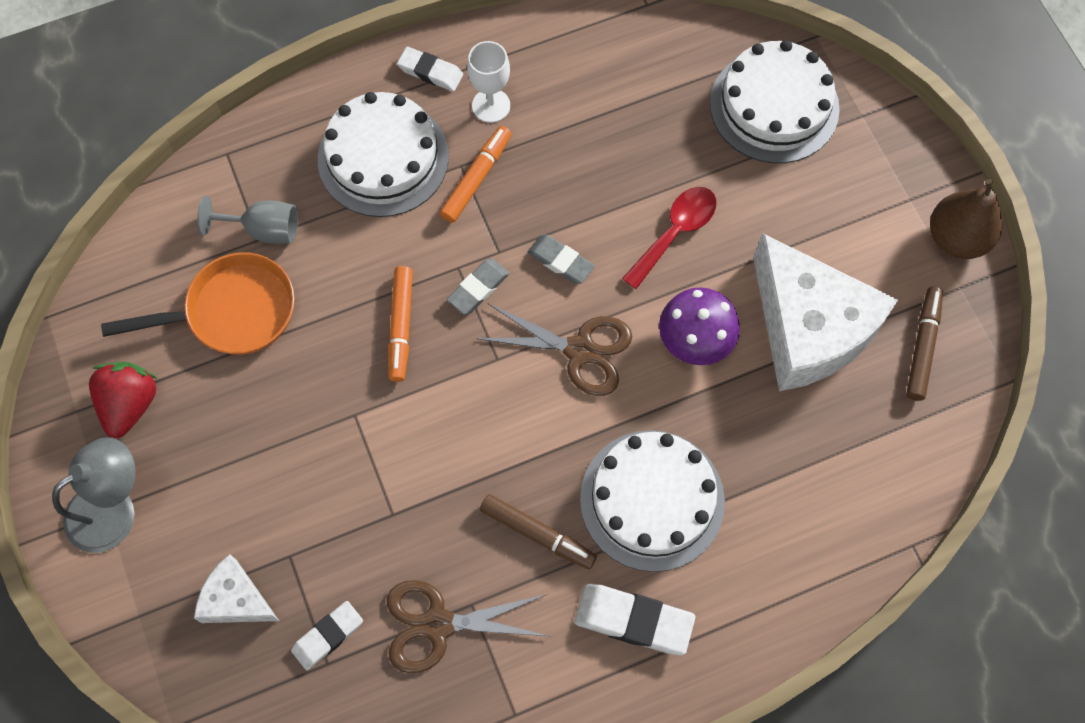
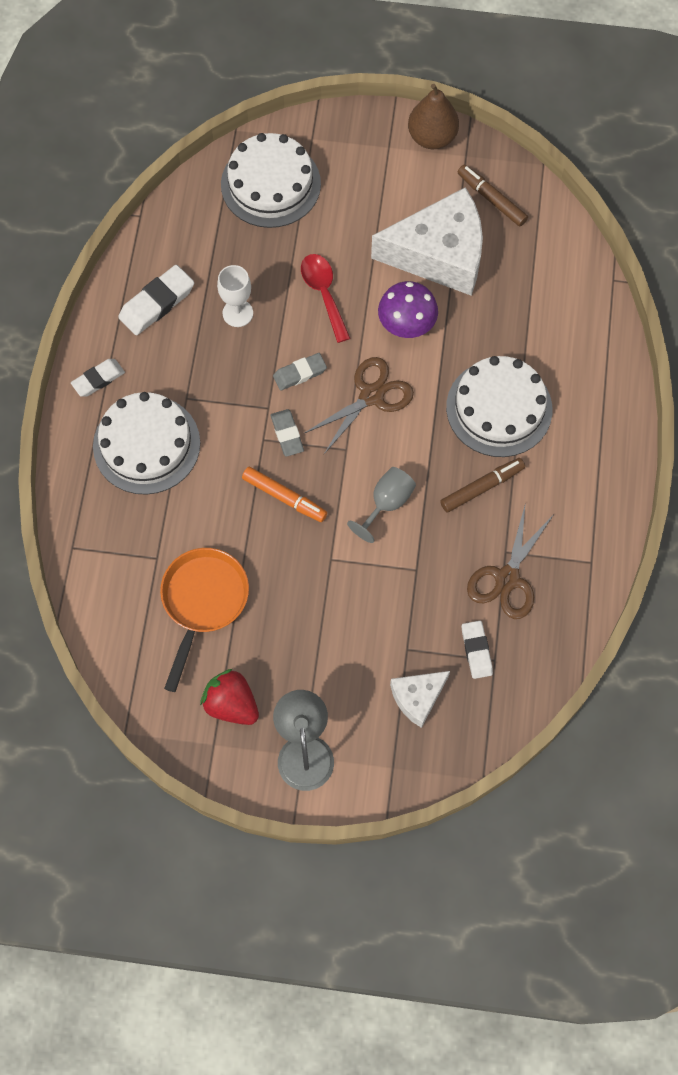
camera: 60 degrees left, 0 degrees up
(263, 230) = (151, 551): grey goblet -> grey goblet (387, 503)
(476, 178) = (203, 393): orange marker -> none
(491, 105) = (152, 354): white goblet -> white goblet (237, 313)
(633, 620) = (570, 461): white eraser -> white eraser (157, 303)

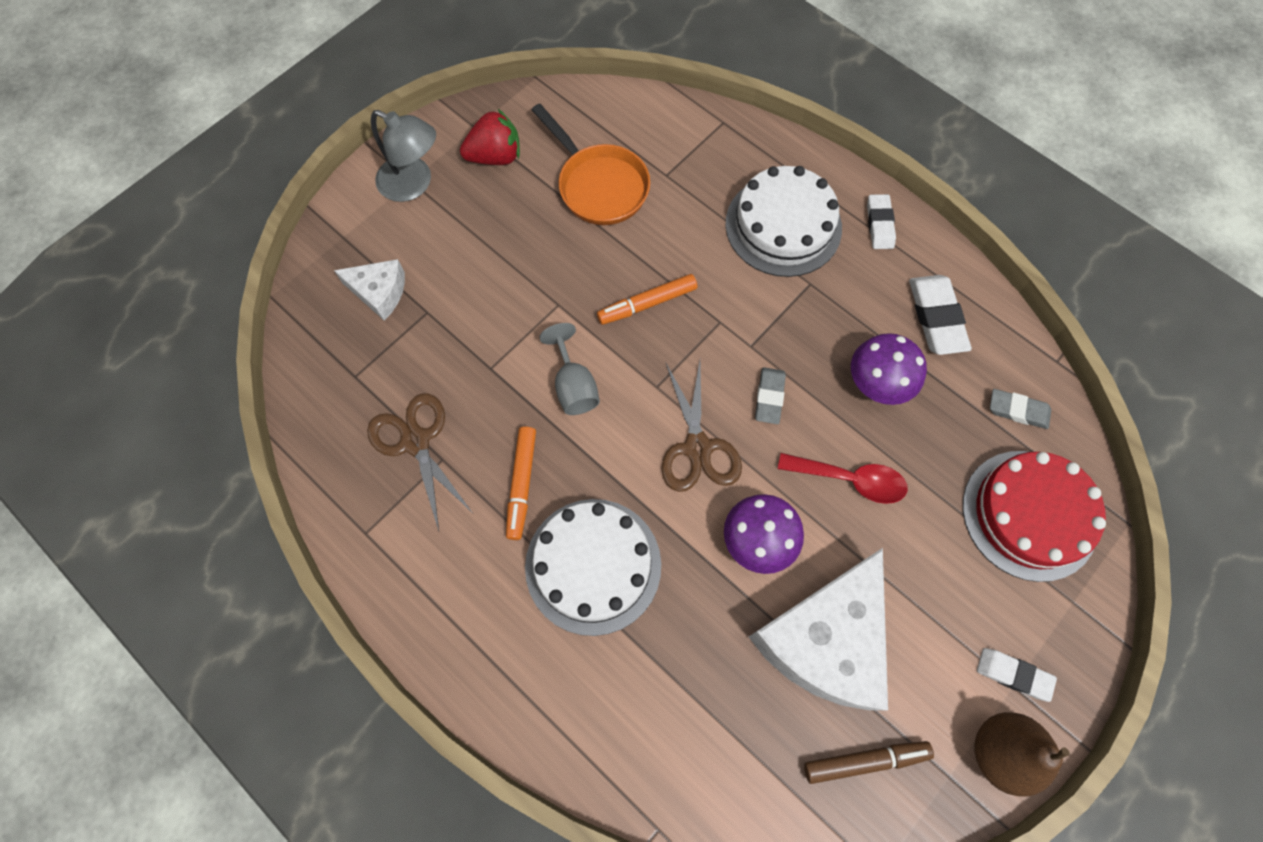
camera: 125 degrees right, 0 degrees up
(237, 313) = (878, 382): white goblet -> purple mushroom
(270, 184) = (1029, 514): white cake -> red cake
(287, 434) = (710, 345): grey eraser -> grey eraser (1018, 411)
(417, 697) = (379, 292): white cheese -> white cheese turned 105 degrees clockwise
(476, 650) = (376, 367): white eraser -> white eraser (1013, 674)
(482, 487) = (522, 484): brown marker -> orange marker

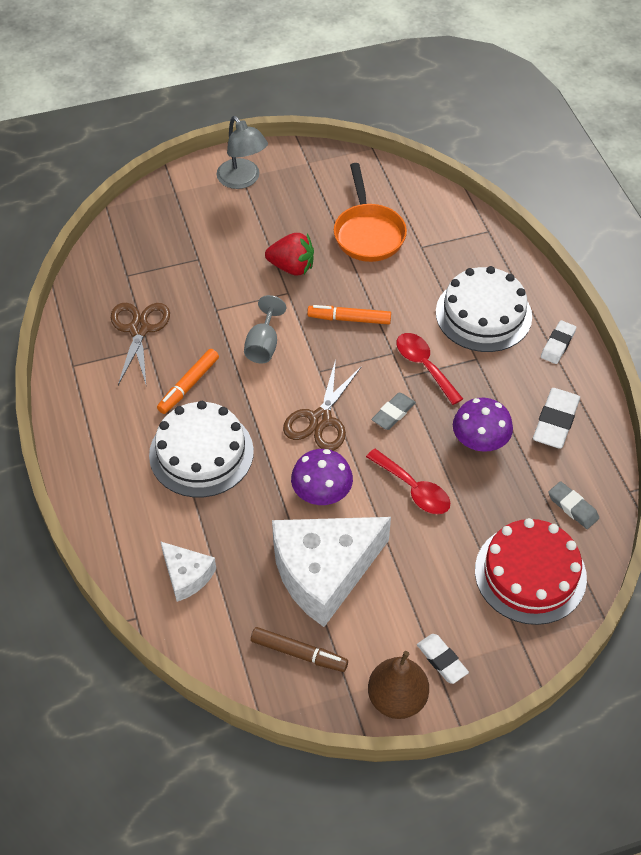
camera: 30 degrees right, 15 degrees down
(379, 292) = (175, 234): white cheese -> white cheese (187, 575)
(495, 156) = (309, 186): red strawberry -> red strawberry (292, 267)
(763, 320) = (424, 366): none -> red spoon

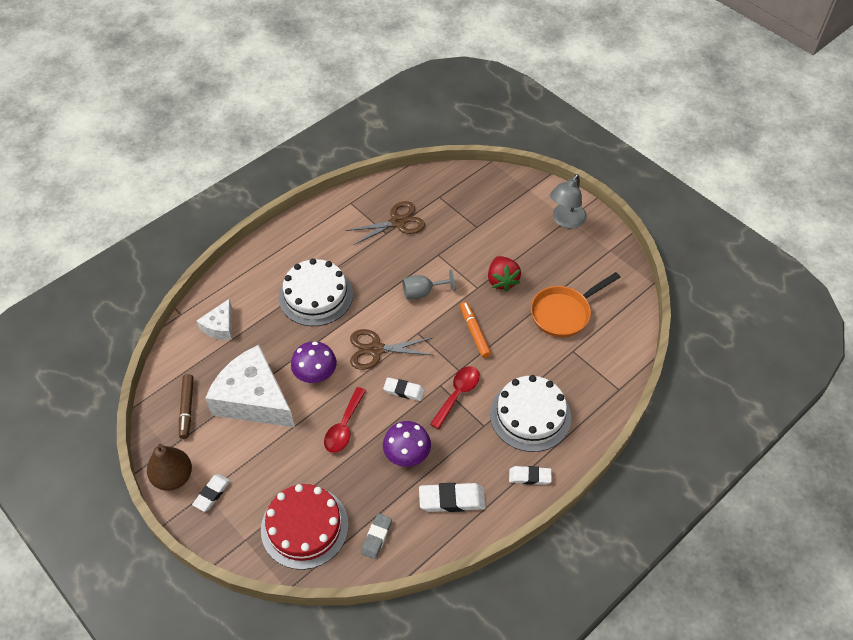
camera: 65 degrees right, 0 degrees up
(188, 385) = (366, 266): orange marker -> none
(393, 413) = (404, 391): grey eraser -> white eraser

